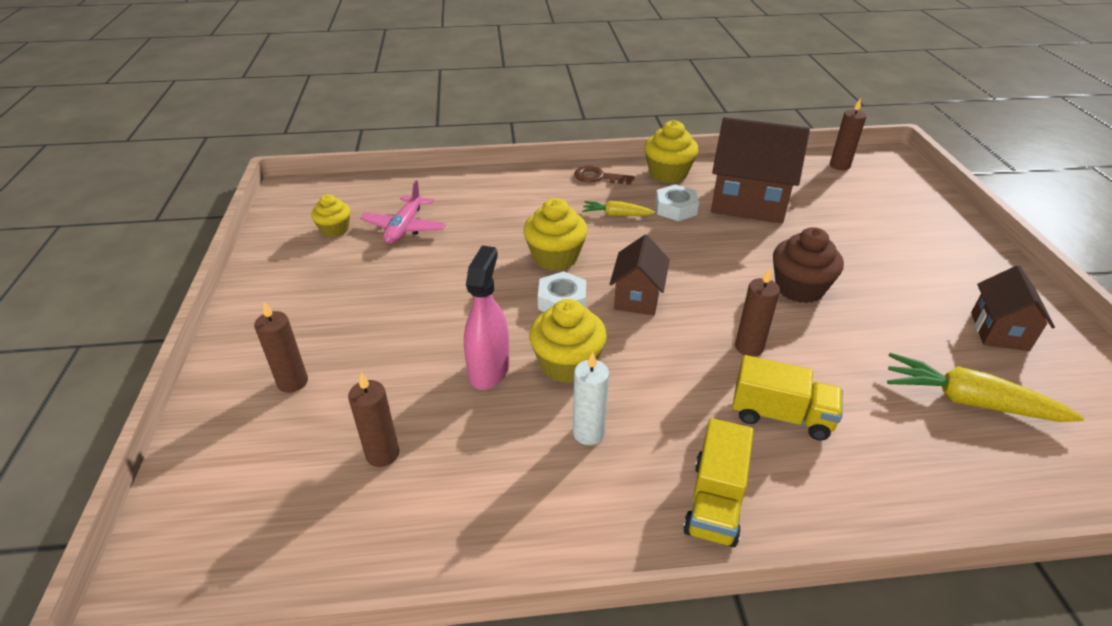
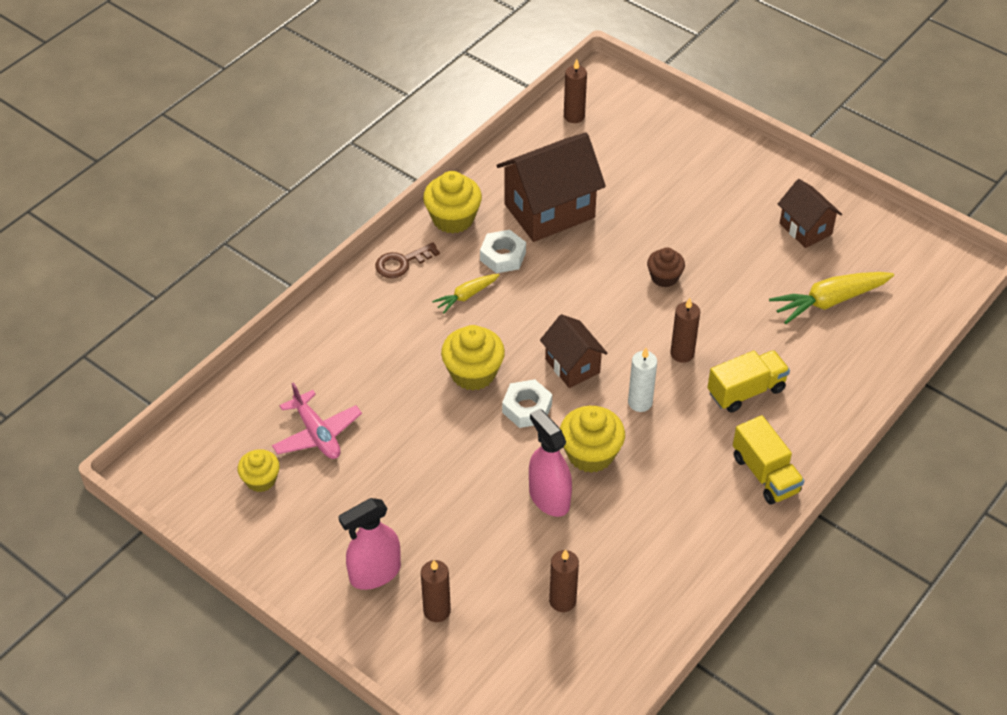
camera: 45 degrees left, 10 degrees up
(300, 326) = (375, 573): none -> pink spray bottle
(588, 433) = (658, 489): white candle -> white candle (640, 402)
(799, 288) = (664, 277): brown cupcake -> brown cupcake, size x0.63

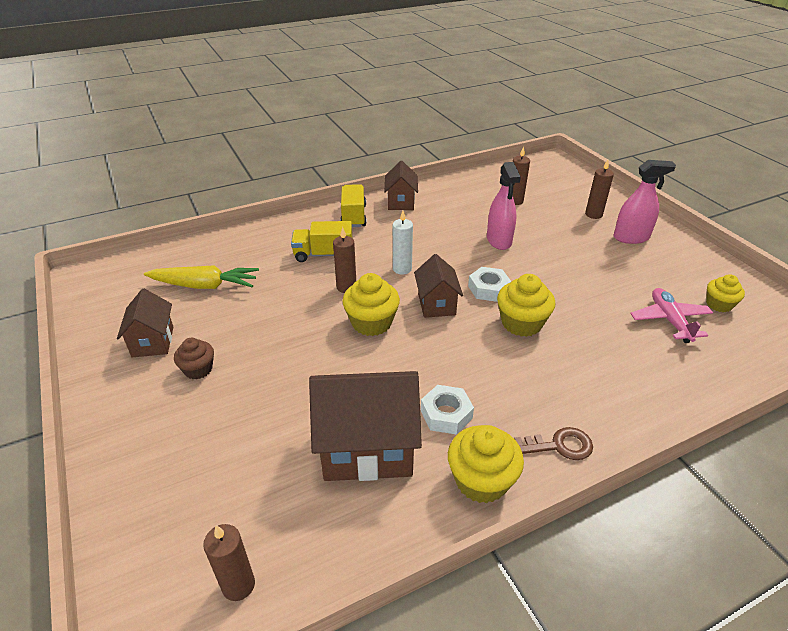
camera: 155 degrees left, 10 degrees down
(466, 296) = (502, 387): yellow carrot -> none
(590, 454) = (457, 253): yellow cupcake -> yellow cupcake (371, 323)
(664, 277) = (310, 343): brown cupcake -> brown cupcake (198, 369)
(724, 531) = (401, 202): none -> brown house

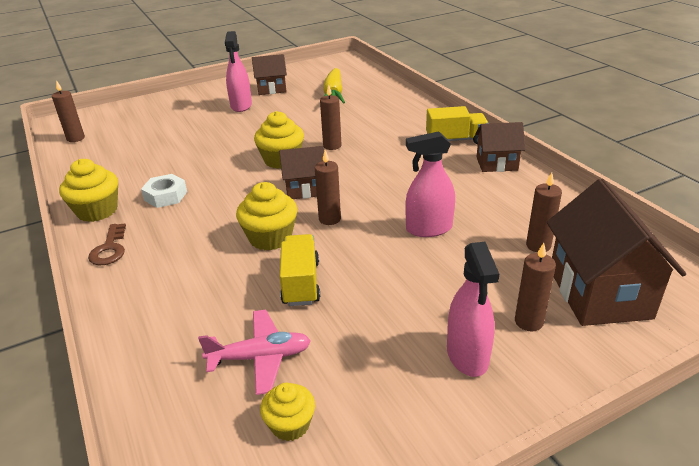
camera: 90 degrees right, 5 degrees down
(198, 369) = (241, 106): brown cupcake -> pink spray bottle
(323, 254) = (382, 132): yellow truck -> yellow truck (301, 283)
(367, 448) = (148, 166): brown house -> brown house (599, 293)
(402, 269) = (362, 170): white candle -> none
(488, 289) = (329, 219): white nut -> brown candle

